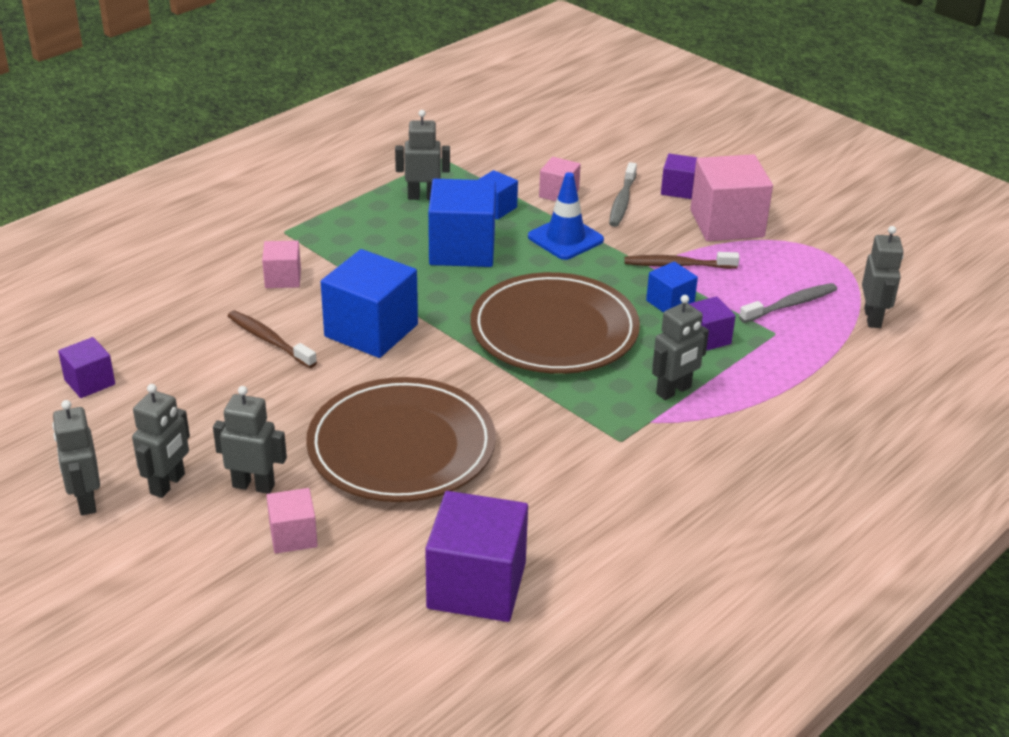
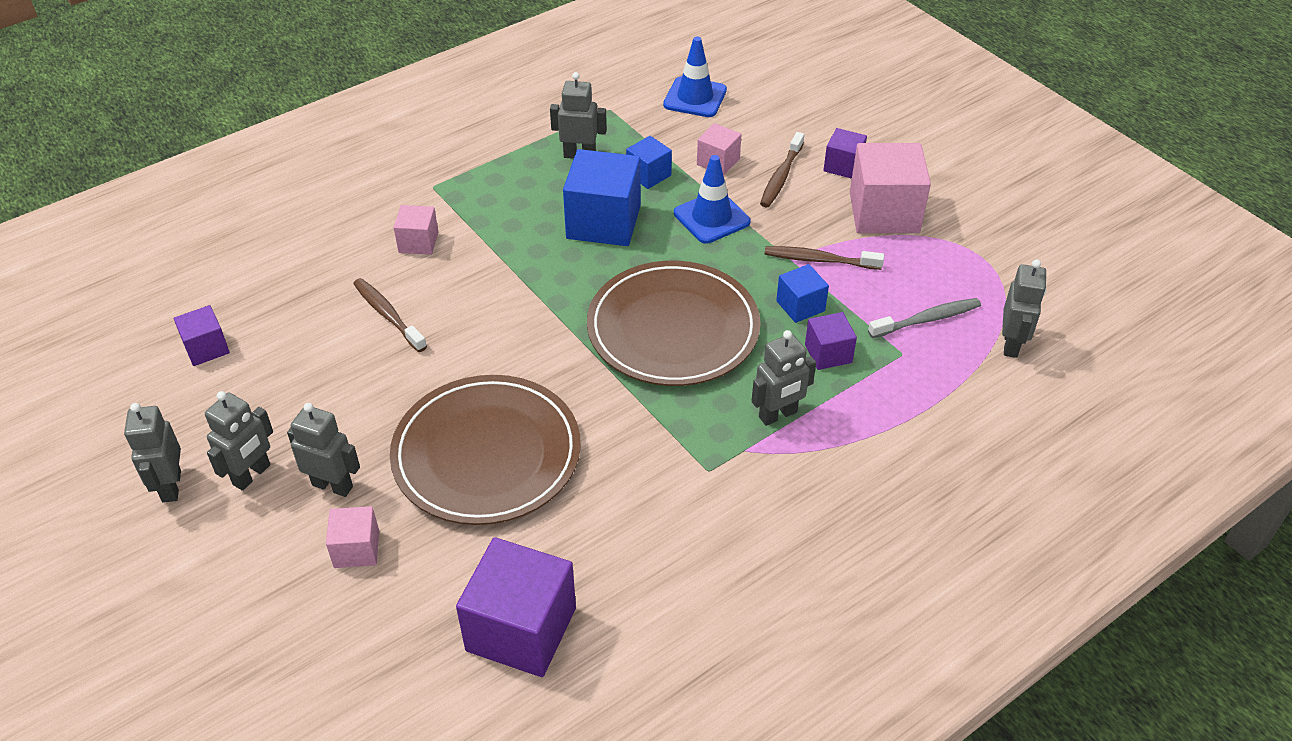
camera: 10 degrees right, 10 degrees up
(371, 330) = (490, 313): blue cube -> none
(522, 143) = (695, 97): none -> blue traffic cone
(622, 201) = (781, 177): grey toothbrush -> brown toothbrush

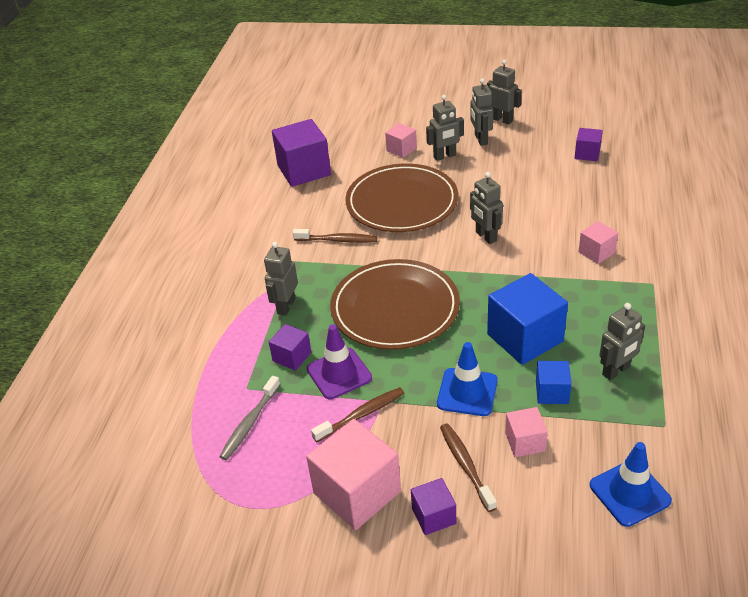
camera: 140 degrees right, 5 degrees down
(388, 315) = (542, 215): brown toothbrush -> brown toothbrush (338, 240)
(800, 306) = (339, 373): blue cube -> purple traffic cone
(1011, 344) = (179, 446): grey robot -> grey robot (485, 236)

